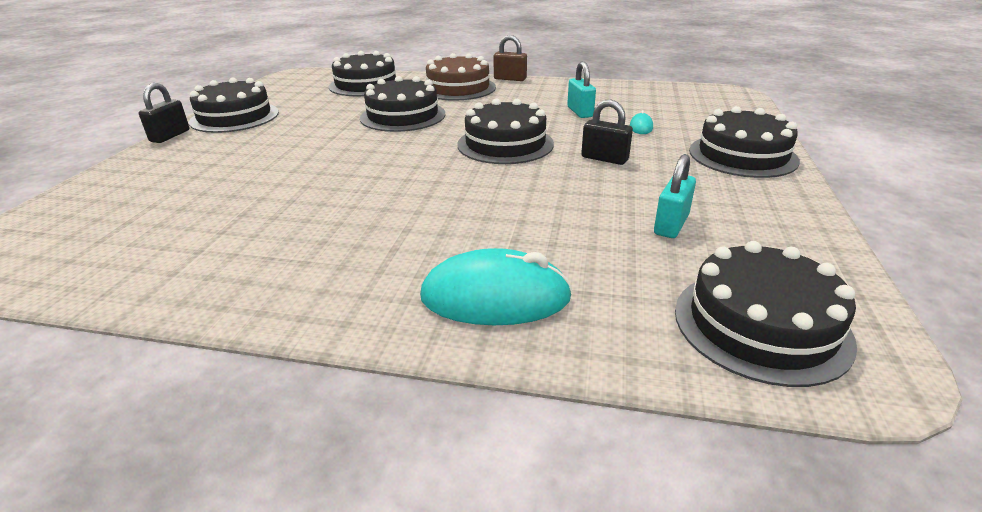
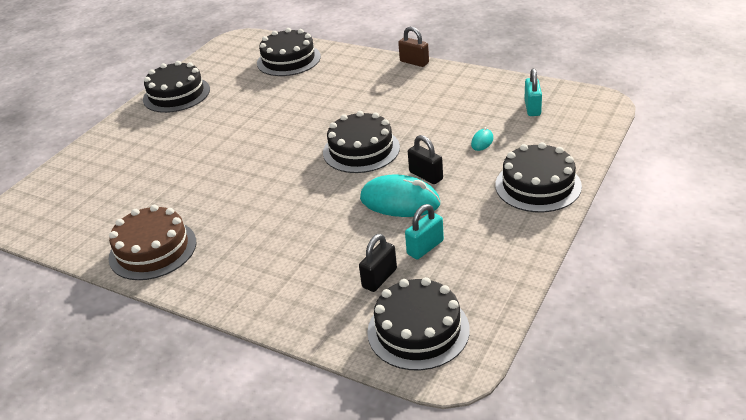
camera: 20 degrees right, 5 degrees up
(170, 136) = (128, 113): black padlock -> black padlock (379, 278)
(403, 116) = (300, 106): black cake -> none
(458, 88) = (362, 72): brown cake -> brown cake (153, 249)
(495, 297) = (279, 287): turquoise mouse -> turquoise mouse (400, 201)
(580, 112) = (445, 116): turquoise padlock -> turquoise padlock (532, 108)

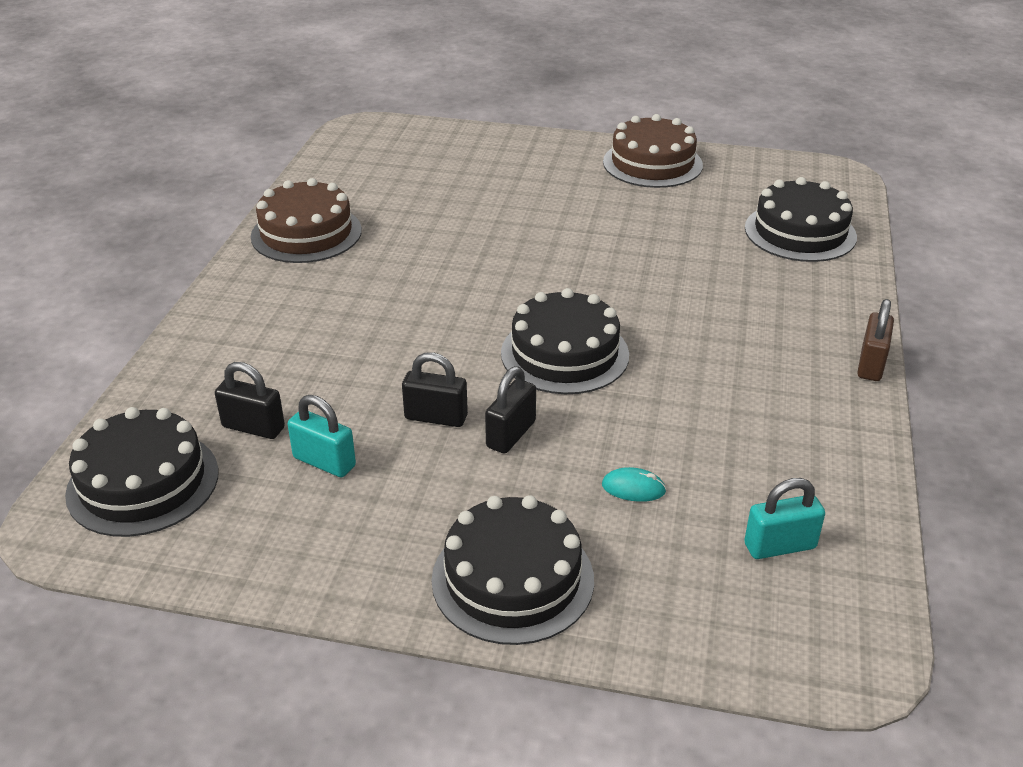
camera: 70 degrees right, 0 degrees up
(176, 94) = (652, 163): black cake -> brown cake
(400, 201) = (436, 417): turquoise mouse -> black padlock

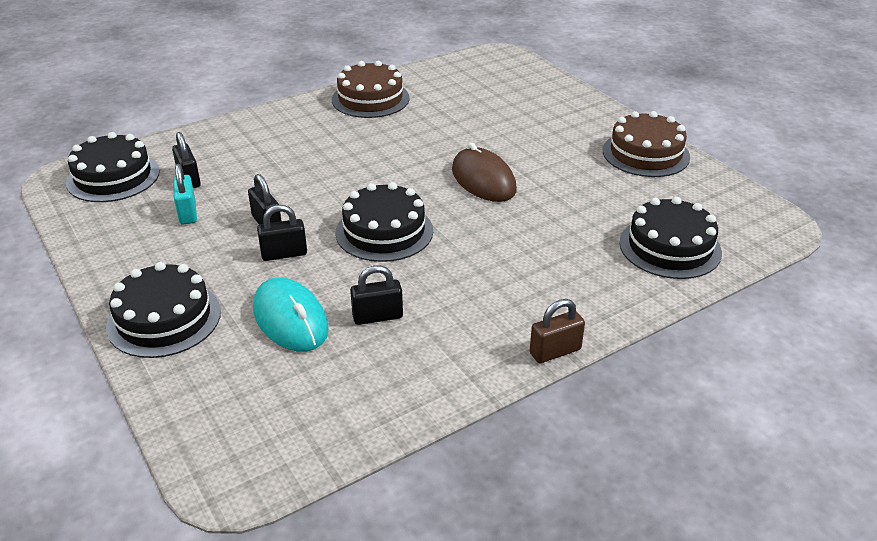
camera: 45 degrees right, 0 degrees up
(565, 256) = (483, 180): none -> brown mouse
(633, 488) = (290, 319): turquoise mouse -> turquoise mouse, size x2.26
(700, 431) = (377, 316): none -> black padlock
(780, 546) = (305, 401): turquoise padlock -> none

